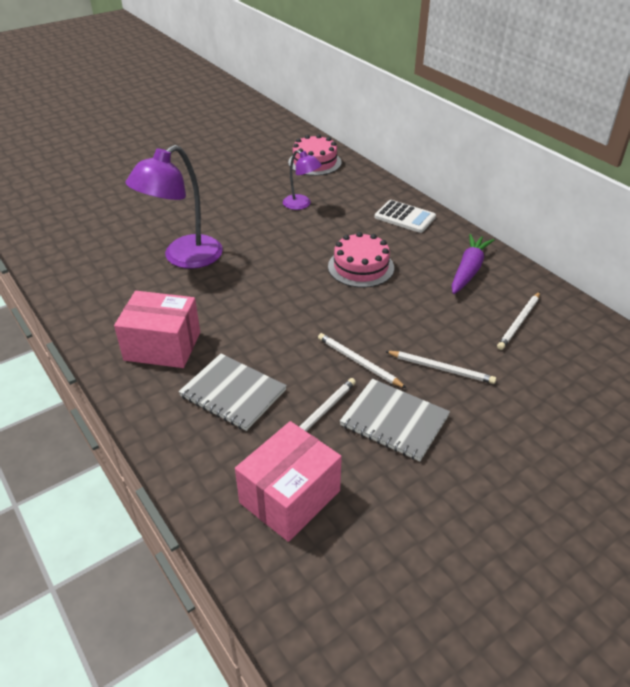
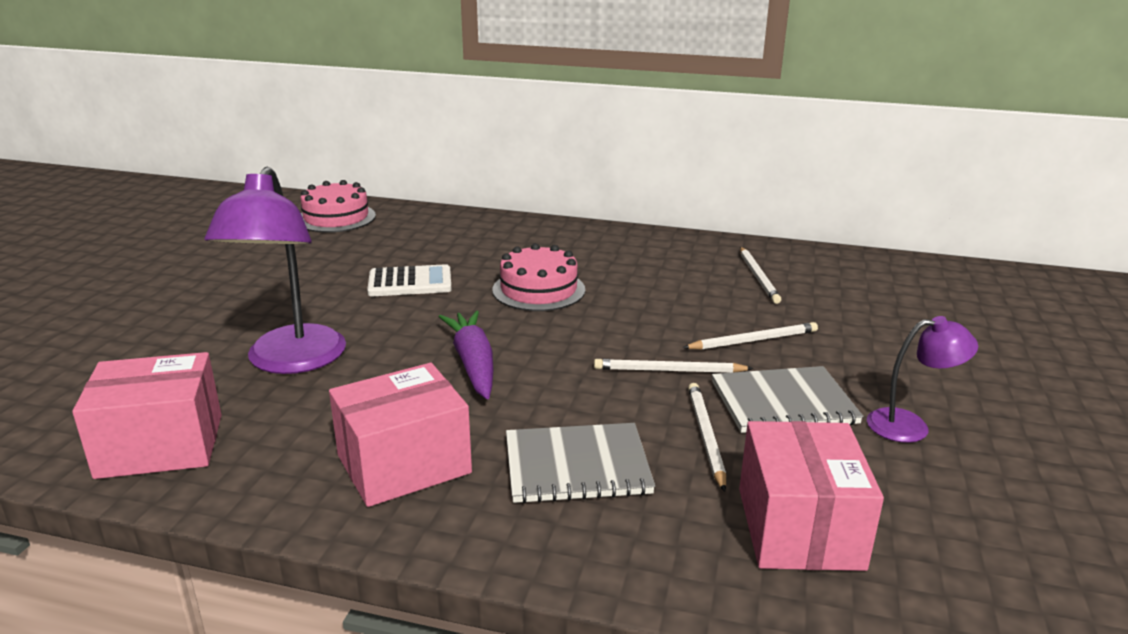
camera: 40 degrees left, 15 degrees down
(87, 281) = (160, 445): none -> pink box
(301, 204) = (379, 259): purple lamp -> purple lamp (910, 425)
(404, 217) = (519, 234): white calculator -> white calculator (410, 282)
(468, 270) = (651, 255): purple carrot -> purple carrot (473, 364)

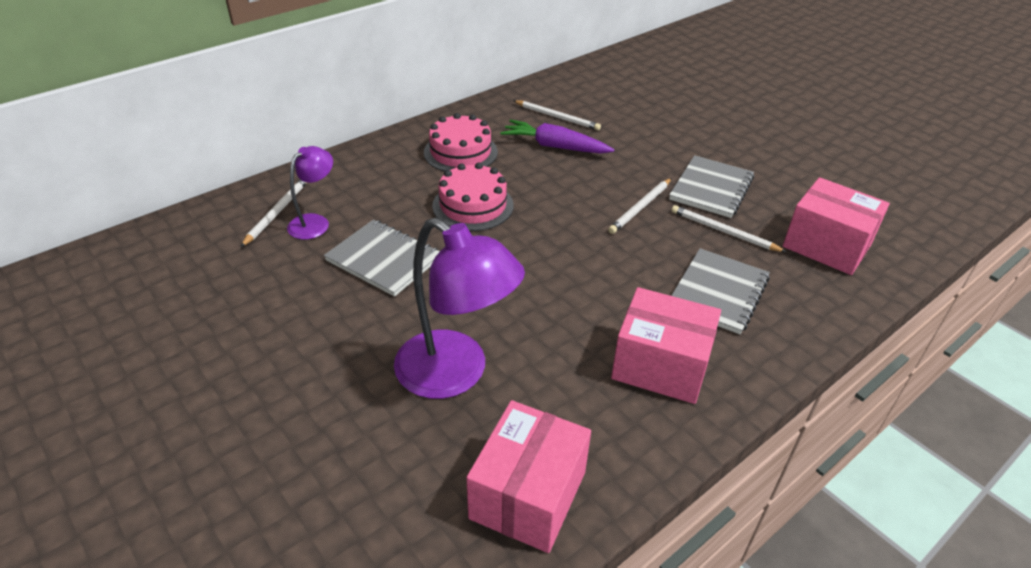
camera: 55 degrees left, 15 degrees up
(336, 218) = (180, 249): pink cake -> pink cake (460, 152)
(404, 464) = (660, 365): pink box -> pink box turned 75 degrees counterclockwise
(410, 282) = (384, 259): white calculator -> grey notebook
(473, 364) = (554, 281): purple carrot -> purple carrot (555, 146)
(753, 340) = (634, 161): white pencil -> white pencil (277, 212)
(910, 425) = (764, 164): purple lamp -> purple lamp (315, 222)

